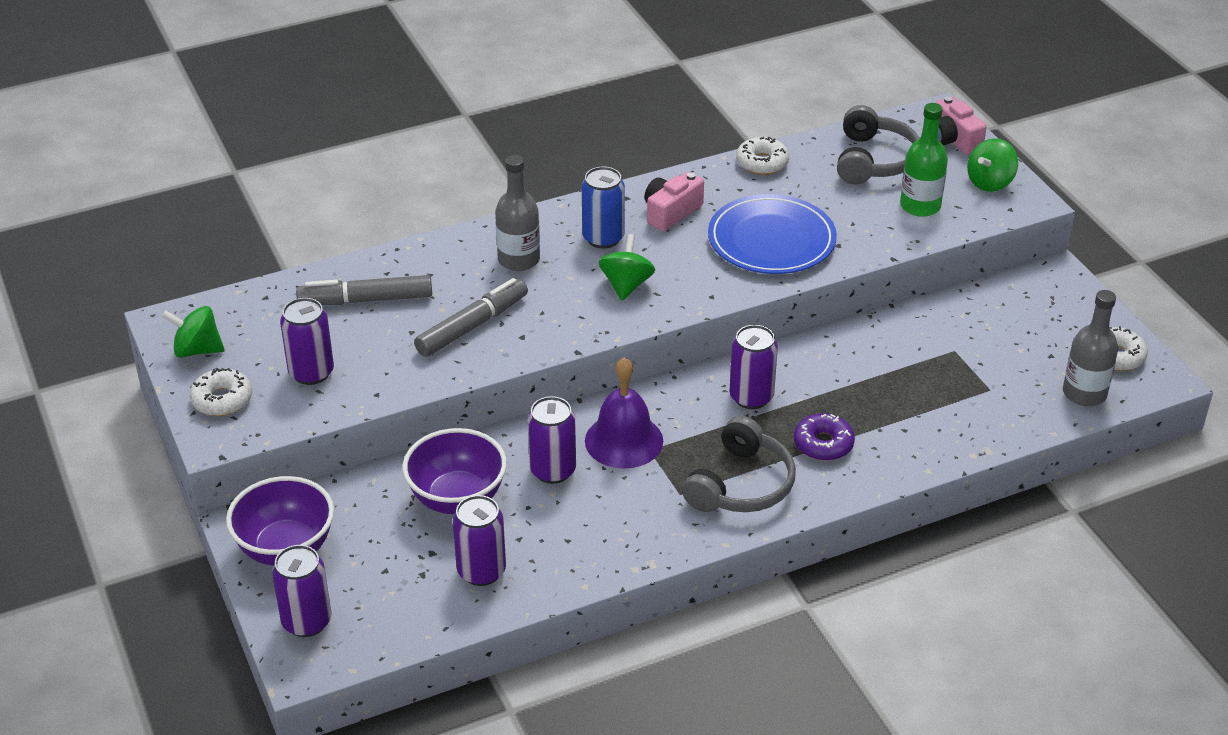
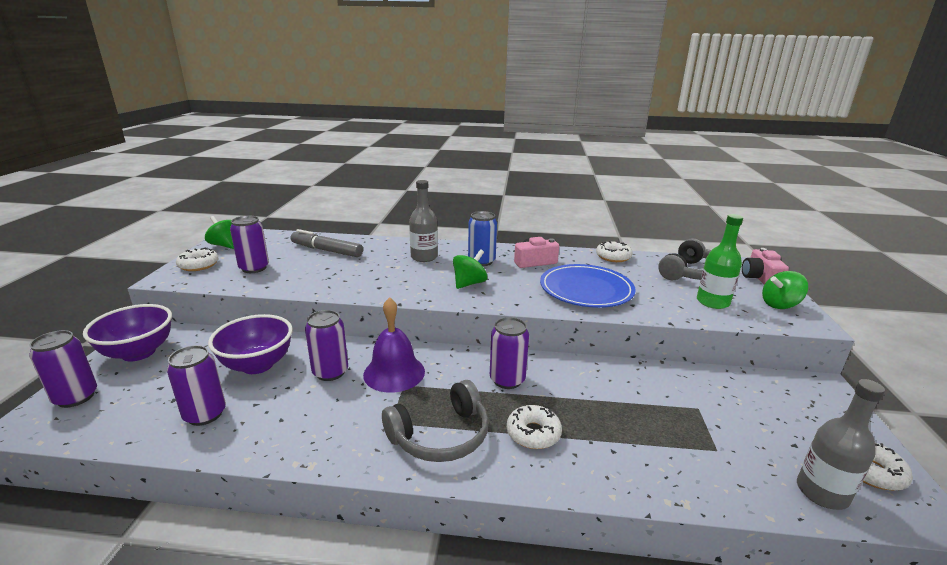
camera: 30 degrees right, 15 degrees down
(472, 326) = (360, 275): grey marker -> none
(823, 444) = (533, 433): purple donut -> white donut

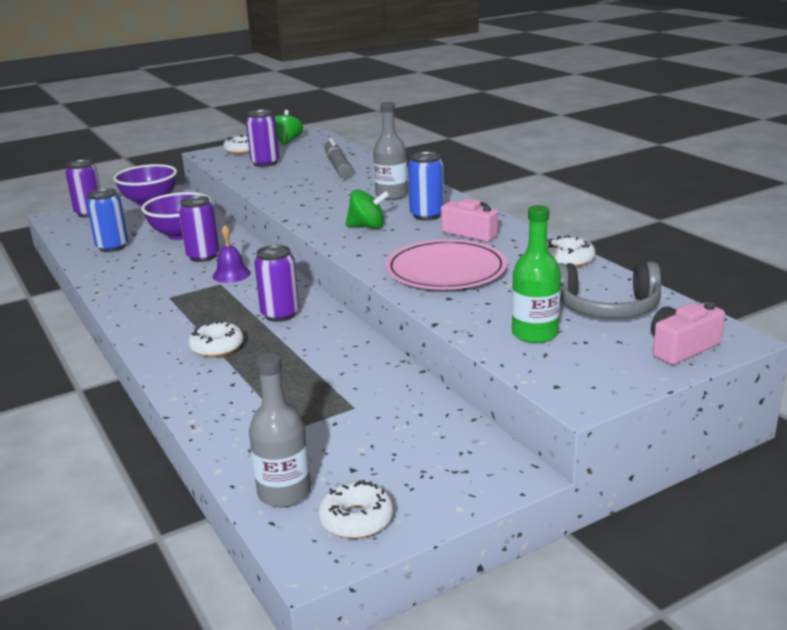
camera: 55 degrees right, 0 degrees up
(205, 414) = (112, 247): purple can -> blue can
(394, 373) = (231, 274): purple bell -> purple bell, size x0.63
(440, 435) = (174, 317): grey headphones -> none
(586, 289) = (446, 270): blue plate -> pink plate
(780, 305) = (605, 372): green spinning top -> none

